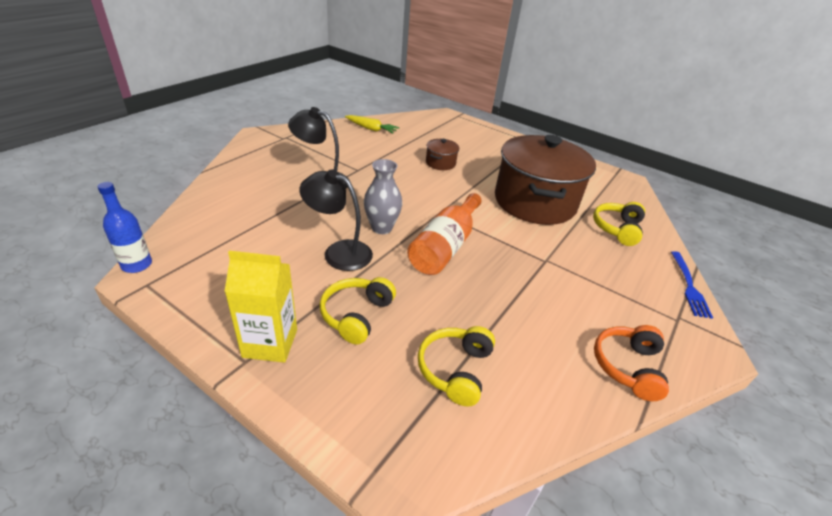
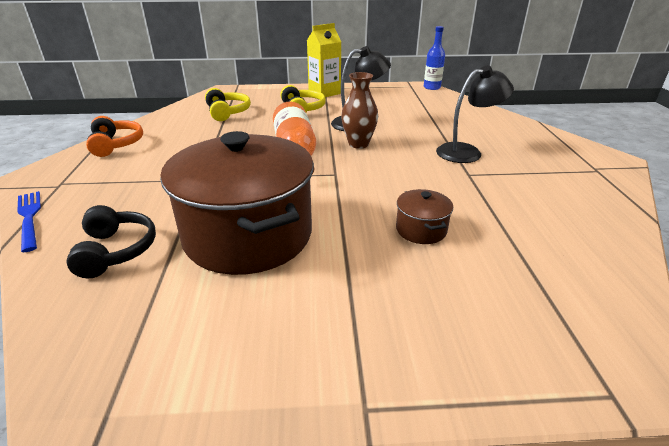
camera: 145 degrees right, 5 degrees down
(371, 129) = (590, 235): yellow carrot -> none
(381, 228) = (358, 144): grey vase -> brown vase
(617, 229) = (116, 251): yellow headphones -> black headphones

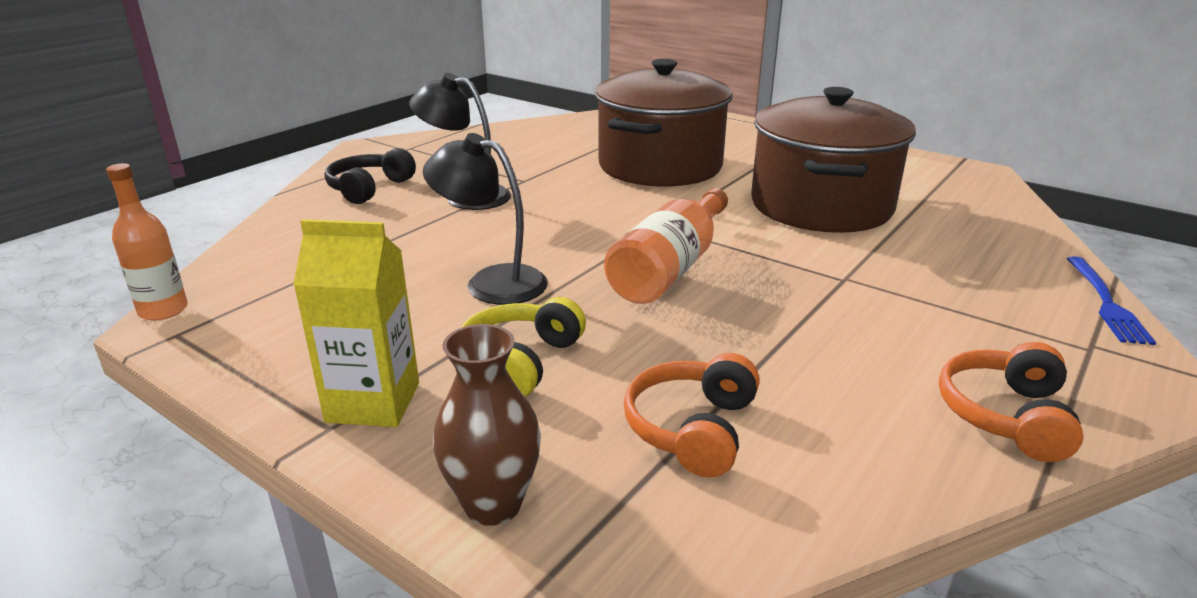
camera: 140 degrees left, 5 degrees down
(116, 251) = (967, 233): black headphones -> black headphones (369, 188)
(227, 112) = (692, 429): yellow headphones -> orange headphones
(358, 144) = (563, 249): brown vase -> brown vase (493, 504)
(421, 230) = (660, 166): brown pot -> brown pot, size x2.47
(432, 87) = (163, 310): blue bottle -> orange bottle

